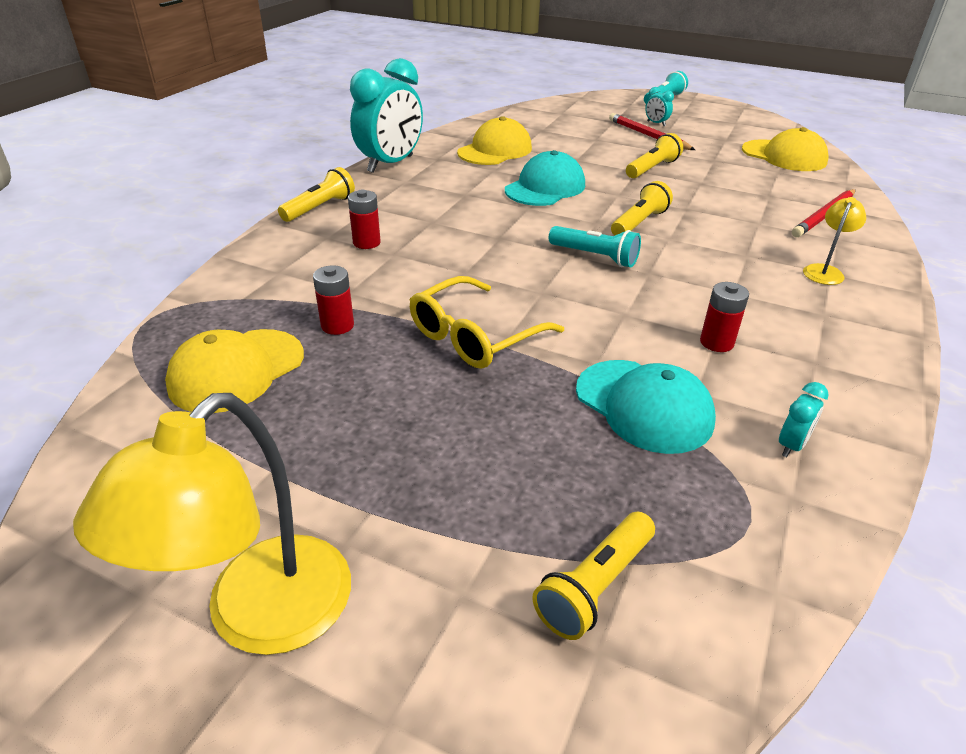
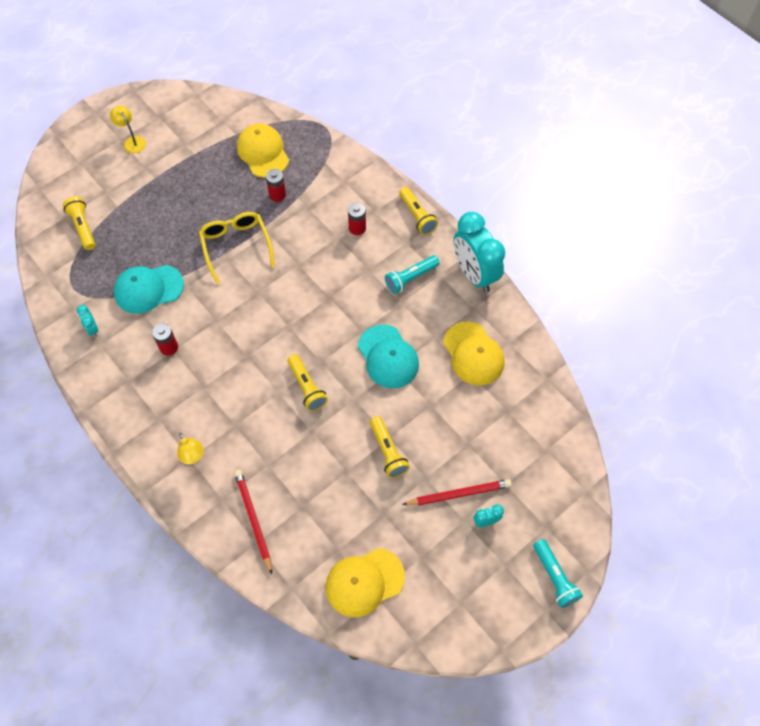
camera: 115 degrees right, 25 degrees up
(259, 617) = (132, 141): yellow lamp -> yellow lamp, size x0.49
(595, 257) = (279, 337): turquoise flashlight -> turquoise flashlight (410, 278)

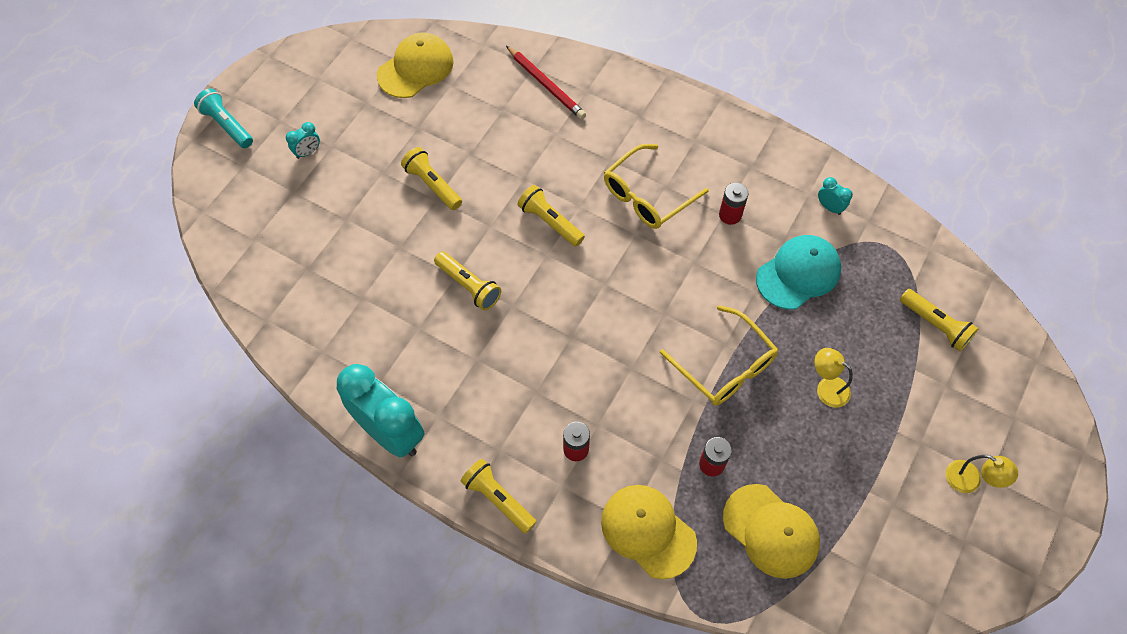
camera: 160 degrees right, 0 degrees up
(193, 457) = (636, 118): yellow lamp -> yellow lamp (826, 388)
(222, 384) = (647, 196): none -> yellow glasses
(388, 357) = (468, 286): turquoise cap -> yellow flashlight
(410, 278) = (475, 398): turquoise flashlight -> none
(459, 494) = (343, 168): red pencil -> none
(473, 354) = (364, 323): yellow cap -> yellow cap (648, 531)

